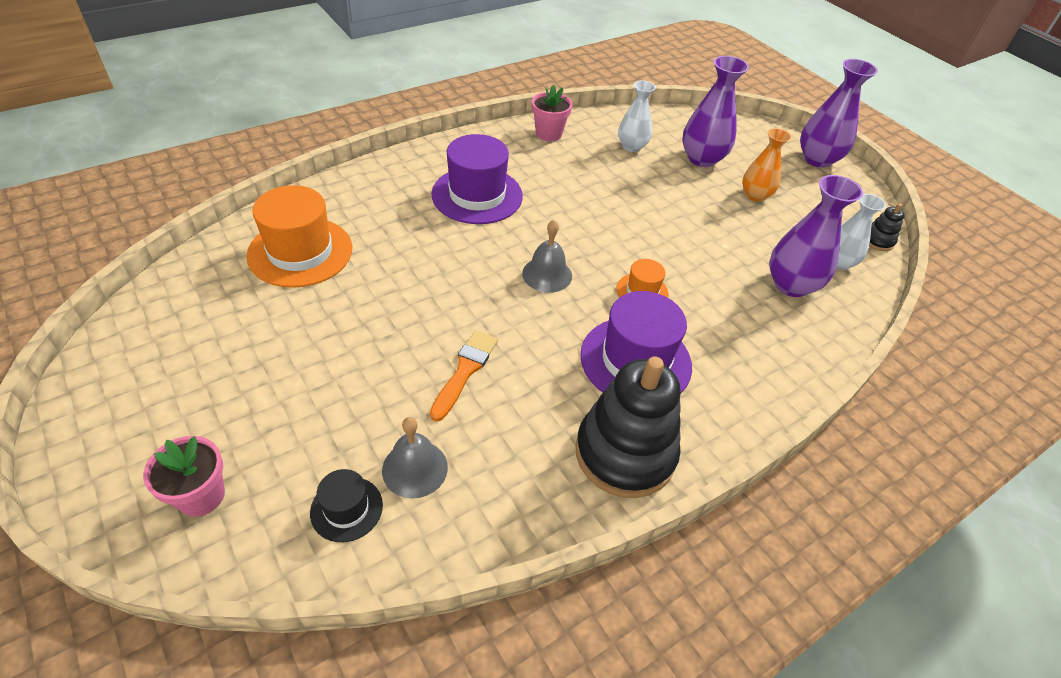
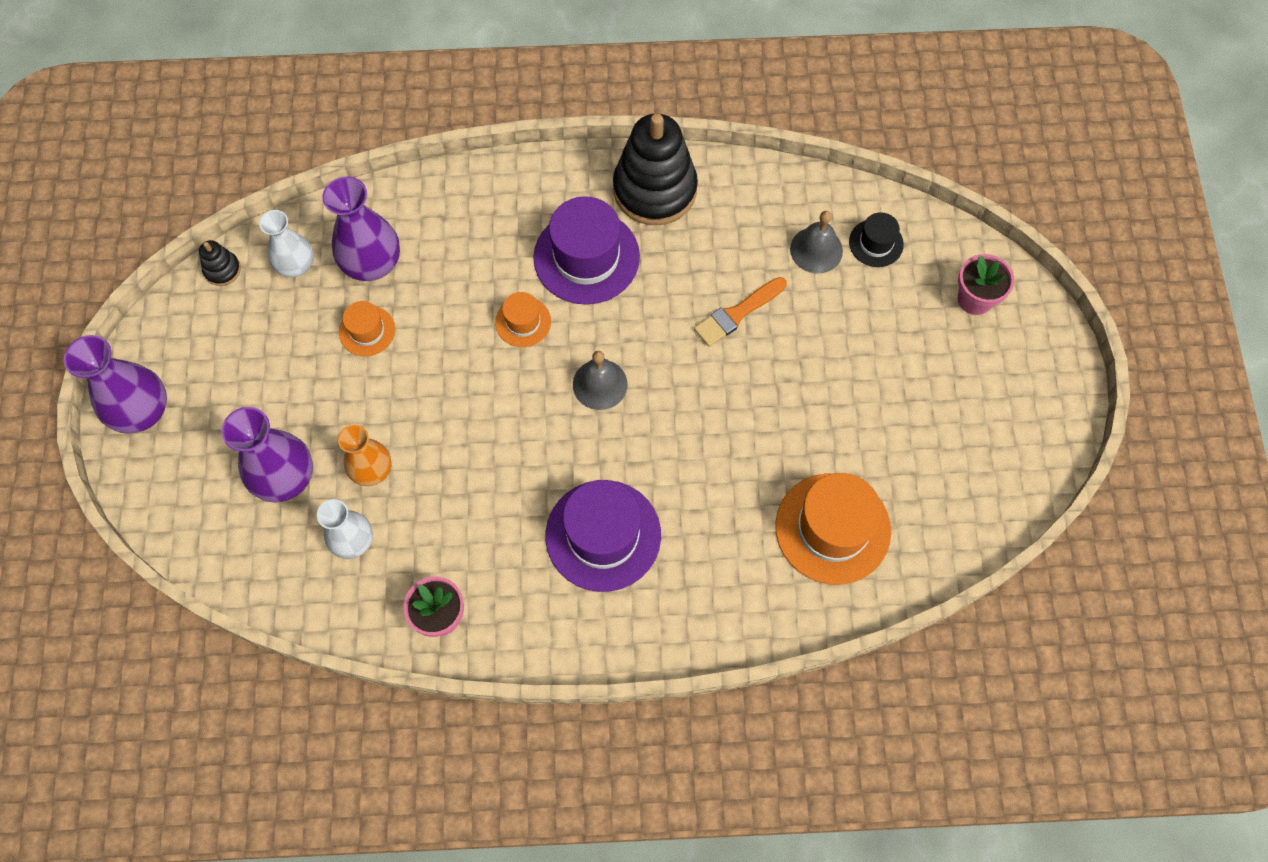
camera: 145 degrees left, 20 degrees up
(744, 243) = (367, 331): none -> orange hat
(755, 195) = (283, 389): orange vase -> orange vase (372, 470)

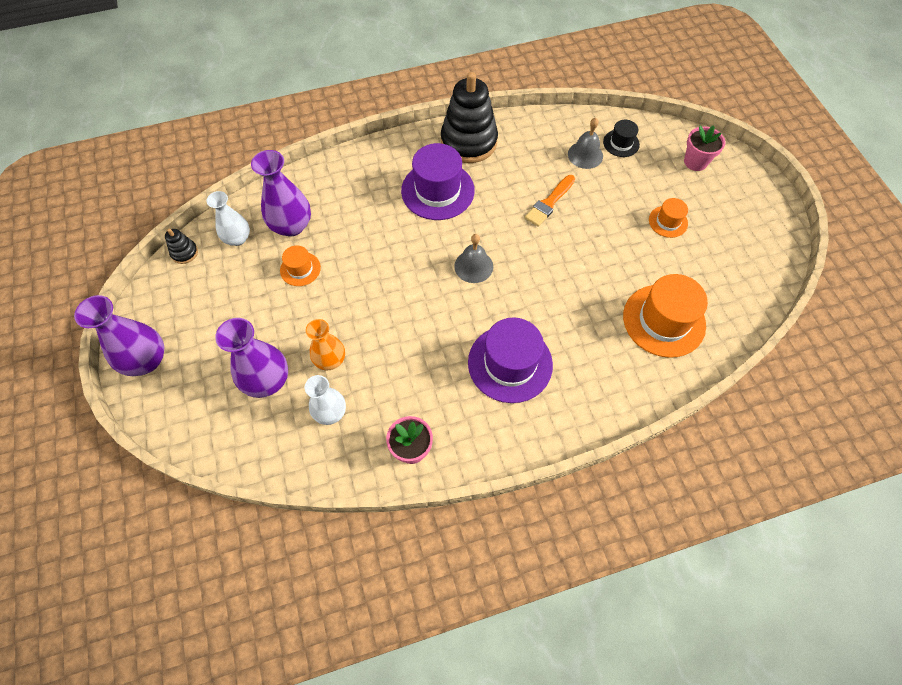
camera: 15 degrees left, 5 degrees down
(523, 322) = (408, 239): orange hat -> orange hat (668, 221)

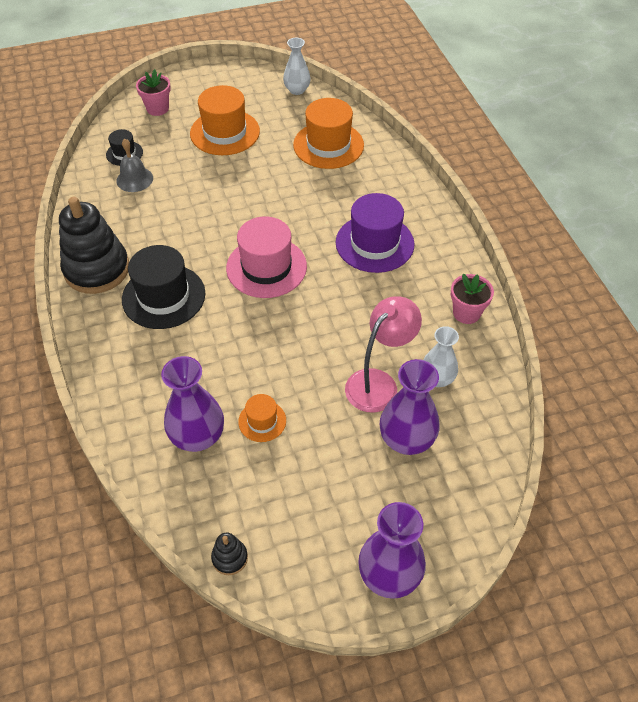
camera: 90 degrees left, 10 degrees down
(237, 238) = (212, 495): white vase -> white vase (297, 90)
(330, 360) = (378, 383): orange vase -> pink lamp
(437, 190) = (163, 296): purple hat -> black hat
(473, 266) = (266, 267): grey bell -> pink hat
(549, 203) = (193, 208): orange brush -> none
(668, 221) = (225, 132): orange hat -> orange hat, size x1.94

